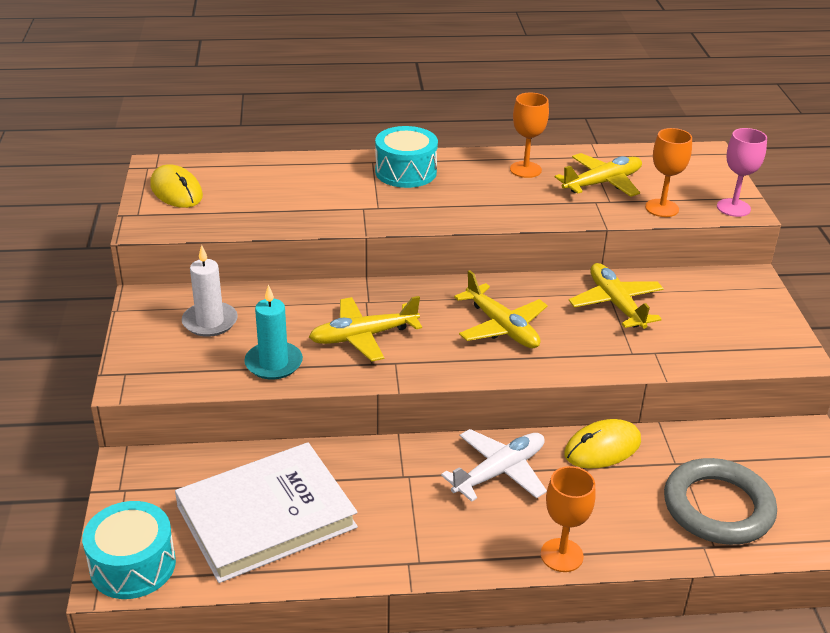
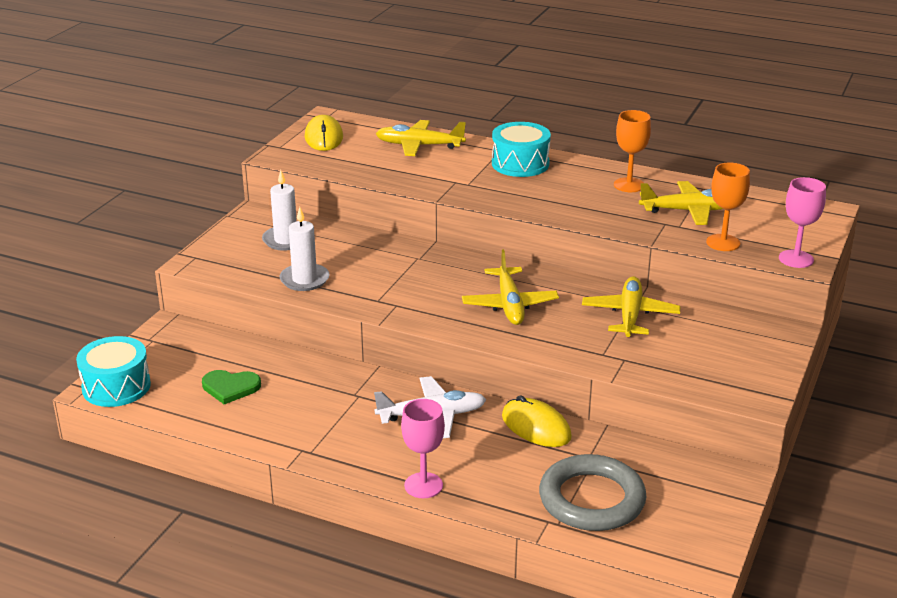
camera: 30 degrees right, 5 degrees down
(266, 517) = (230, 387): white book -> green heart
(273, 363) = (304, 280): turquoise candle -> white candle
(363, 336) = (390, 281): yellow plane -> yellow plane (419, 146)
(561, 555) = (423, 485): orange goblet -> pink goblet
(602, 448) = (536, 427): yellow mouse -> yellow mouse turned 45 degrees clockwise

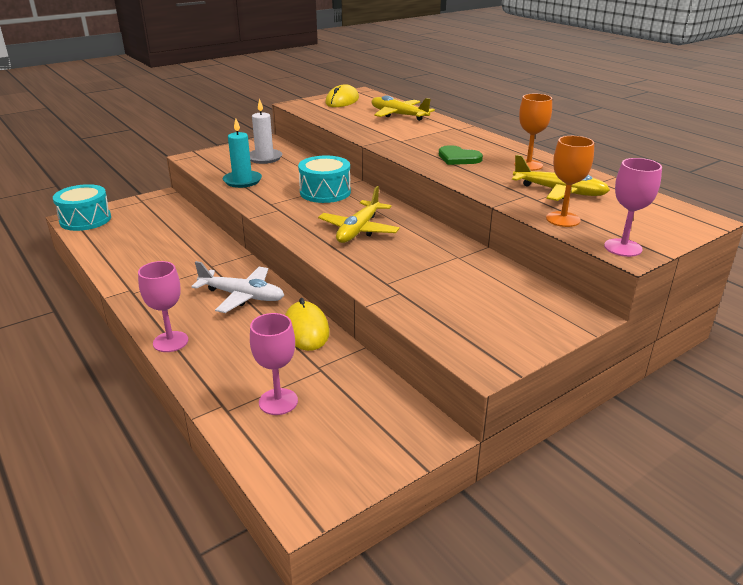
camera: 30 degrees right, 0 degrees up
(230, 387) = (144, 239): green heart -> green heart (458, 158)
(304, 280) = (242, 181): white candle -> turquoise candle
(520, 164) = (457, 137): turquoise drum -> turquoise drum (325, 192)
(592, 499) = (278, 401): grey ring -> pink goblet
(630, 315) = (446, 262): yellow plane -> none

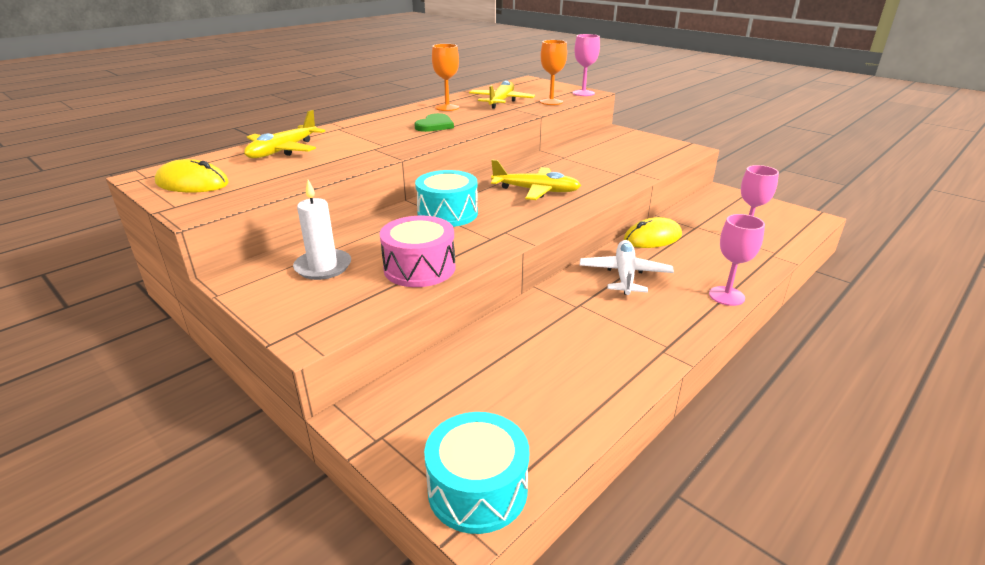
camera: 100 degrees left, 0 degrees up
(242, 181) = (419, 268): turquoise candle -> pink drum

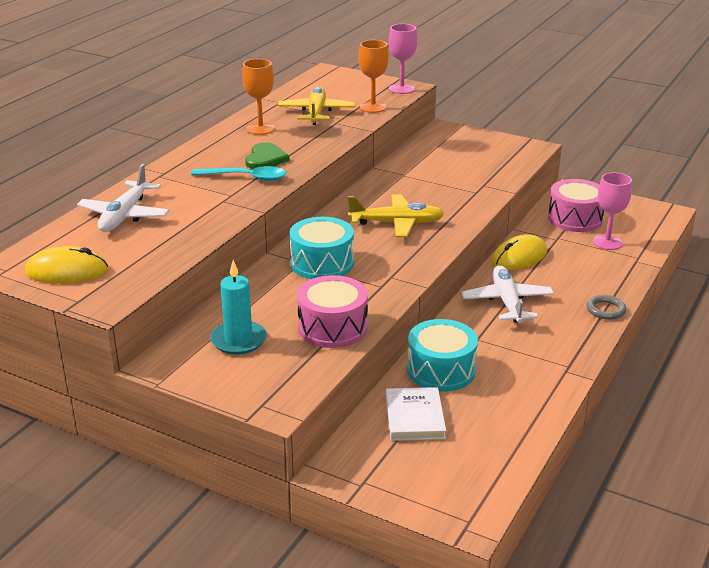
camera: 15 degrees left, 0 degrees up
(283, 150) = (125, 215): yellow plane -> white plane
(323, 267) = (238, 340): white candle -> turquoise candle
(407, 135) = (246, 177): none -> turquoise spoon
(476, 373) = (415, 417): none -> white book
(477, 489) = (463, 503): turquoise drum -> turquoise drum (441, 370)
(719, 213) = (575, 219): none -> pink drum
(726, 296) = (605, 310): pink goblet -> grey ring

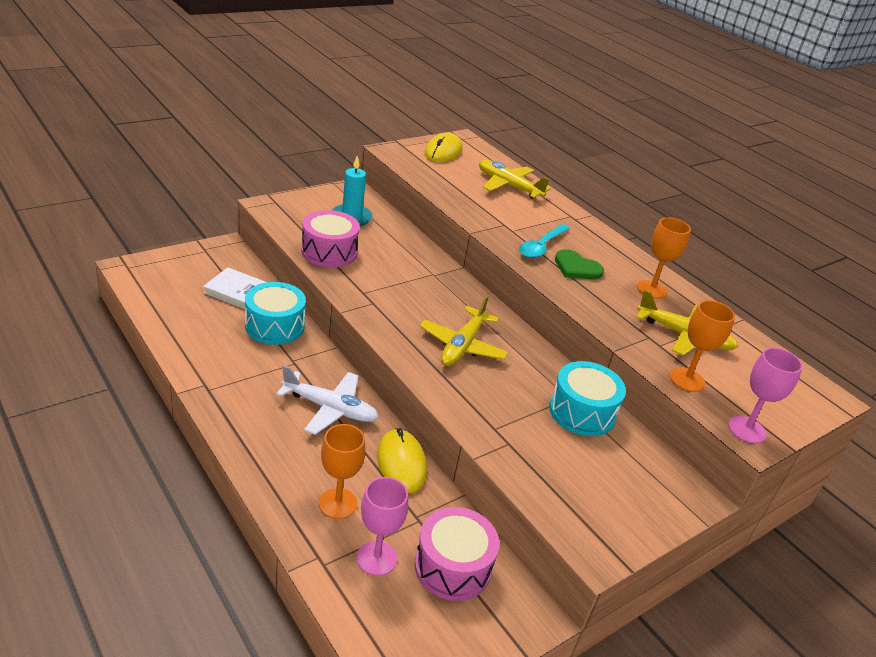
camera: 110 degrees right, 5 degrees up
(125, 215) = (508, 186): white plane -> yellow plane
(322, 263) = (423, 282): turquoise drum -> turquoise drum (582, 412)
(588, 268) = (338, 503): none -> orange goblet
(605, 310) = (256, 465): grey ring -> none

